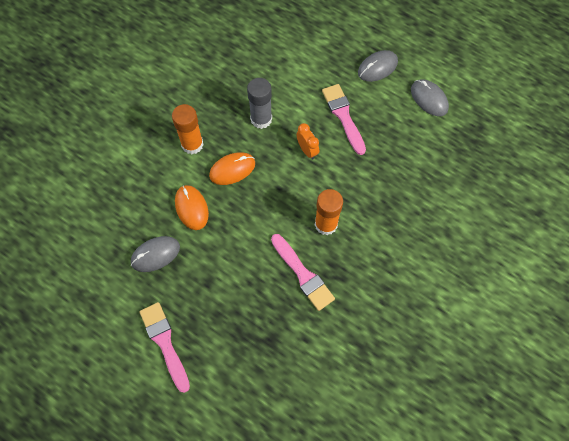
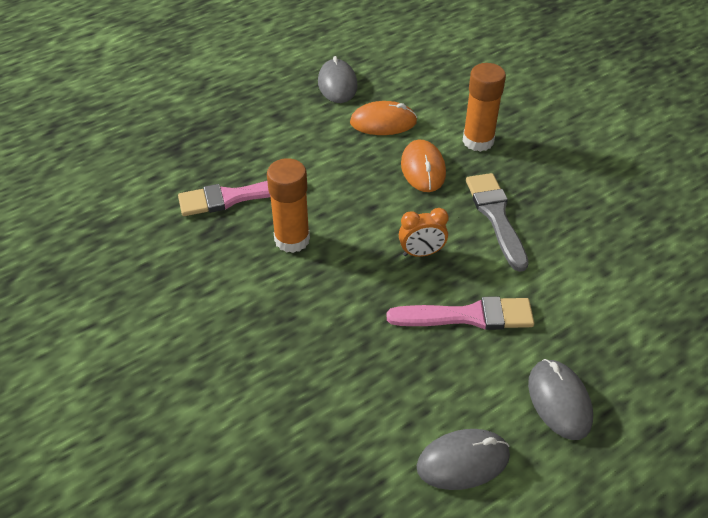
camera: 110 degrees right, 20 degrees down
(164, 343) = (231, 73): pink brush -> none
(261, 119) = (496, 216): grey glue stick -> grey brush

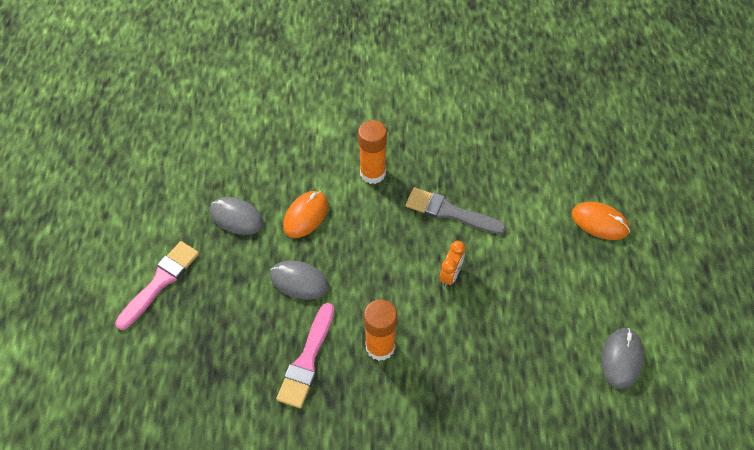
camera: 55 degrees left, 10 degrees up
(423, 169) = (373, 223): orange mouse -> orange mouse (599, 222)
(468, 316) = (520, 284): pink brush -> pink brush (160, 282)
(559, 401) = (610, 281): grey mouse -> grey mouse (299, 281)

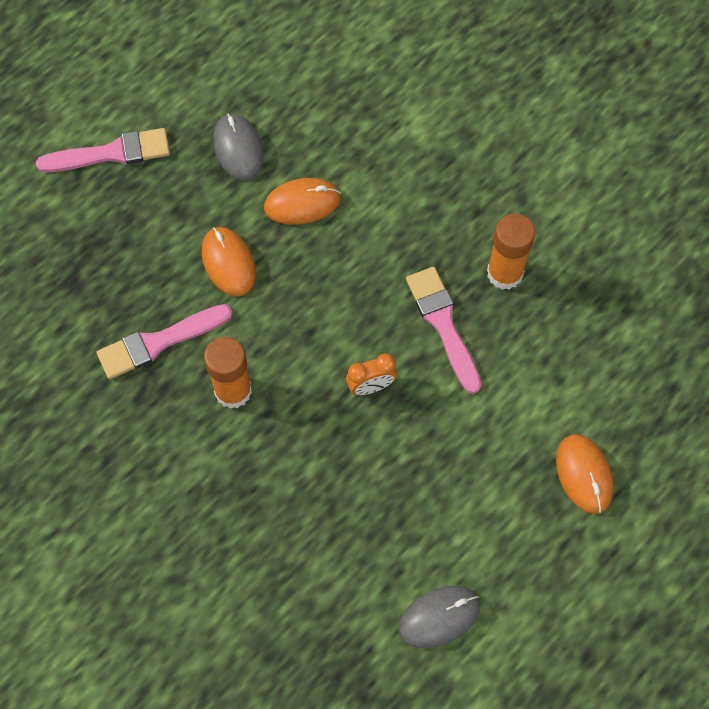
camera: 45 degrees right, 10 degrees up
(299, 281) = (228, 263): grey mouse -> orange mouse
(372, 173) = (413, 216): orange glue stick -> orange glue stick (505, 273)
(450, 212) = (443, 324): grey brush -> pink brush

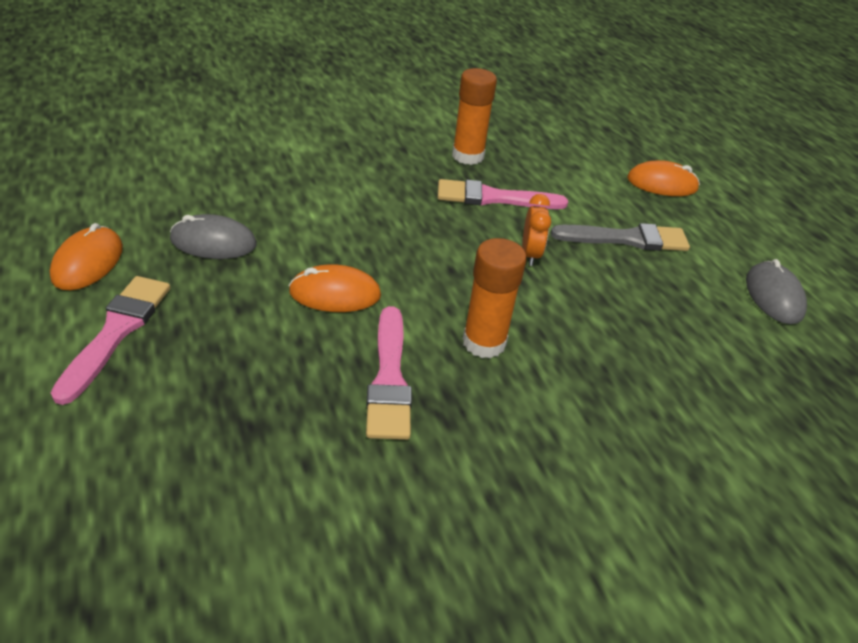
camera: 70 degrees left, 25 degrees down
(302, 203) = (312, 226): orange mouse -> orange mouse (88, 262)
(451, 463) = (626, 239): none -> grey brush

